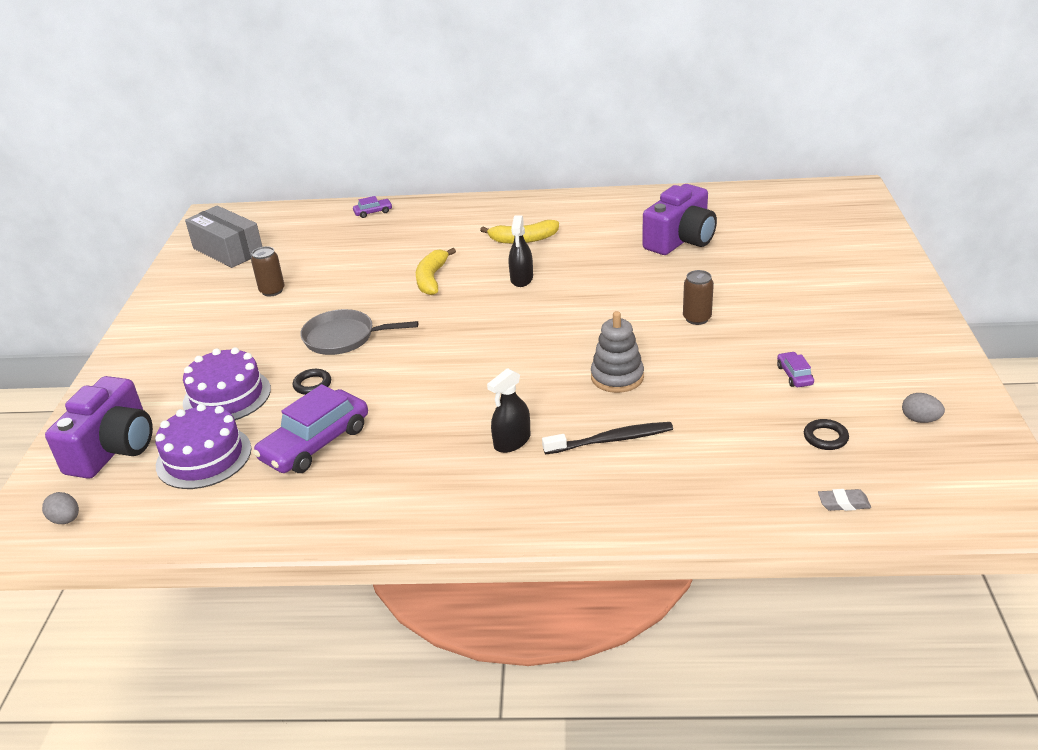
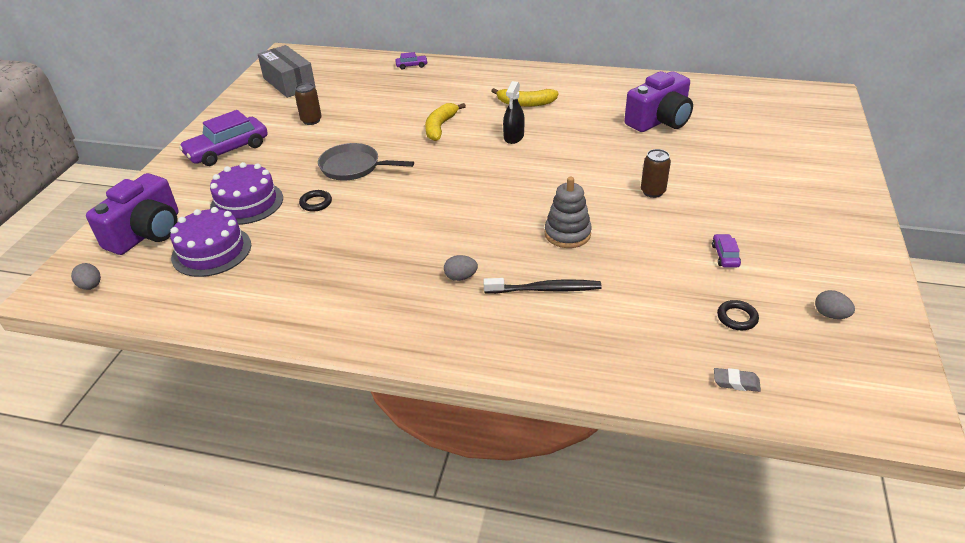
camera: 10 degrees right, 5 degrees up
(315, 443) = (301, 253): purple car -> purple car (227, 150)
(512, 441) = (460, 277): black spray bottle -> grey egg

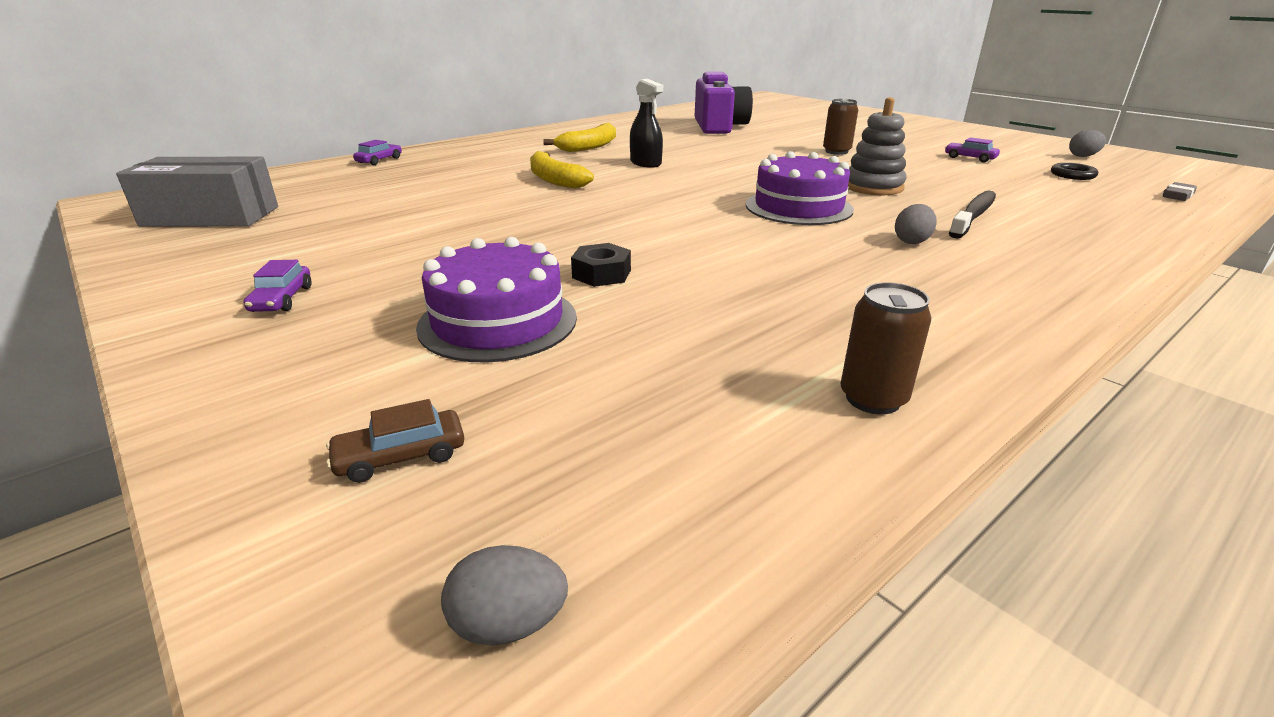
camera: 55 degrees left, 10 degrees down
(147, 233) = (401, 456): purple camera -> brown car
(211, 251) = (607, 390): purple cake -> purple cake (798, 207)
(227, 150) = (282, 299): purple car -> purple car, size x0.46
(311, 120) = (360, 228): brown can -> brown can (873, 399)
(316, 203) = (601, 274): black ring -> black nut
(353, 167) = (551, 233): grey pan -> none

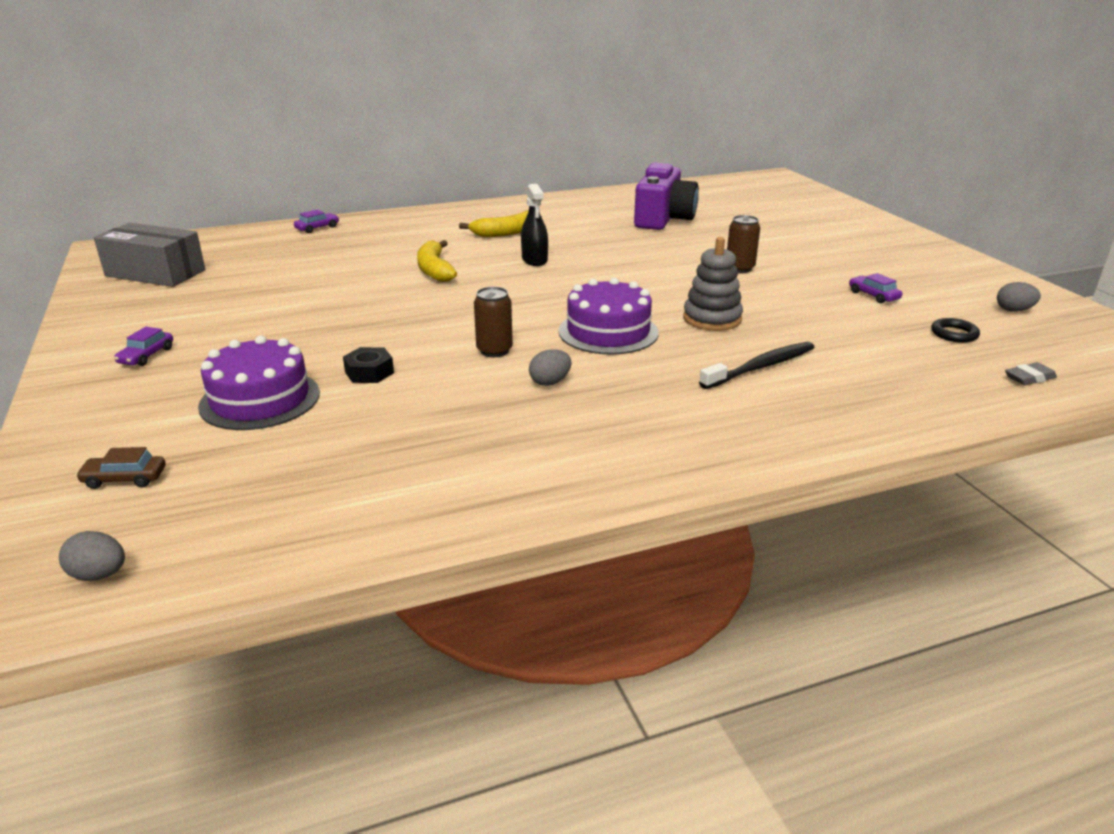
camera: 20 degrees right, 0 degrees up
(873, 399) = (434, 508): brown can -> brown can (494, 351)
(911, 241) = (658, 385): grey egg -> grey egg (550, 382)

